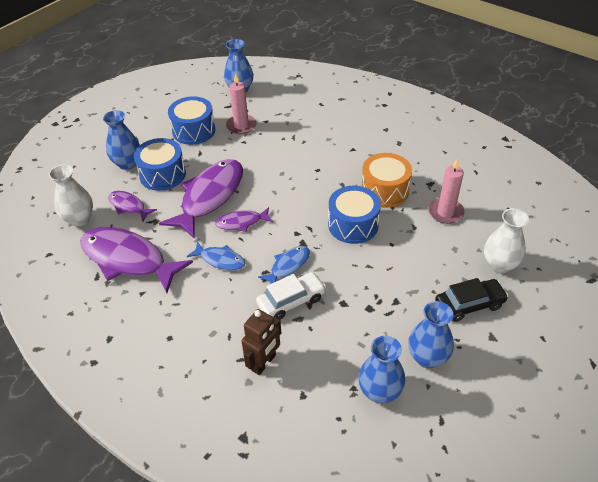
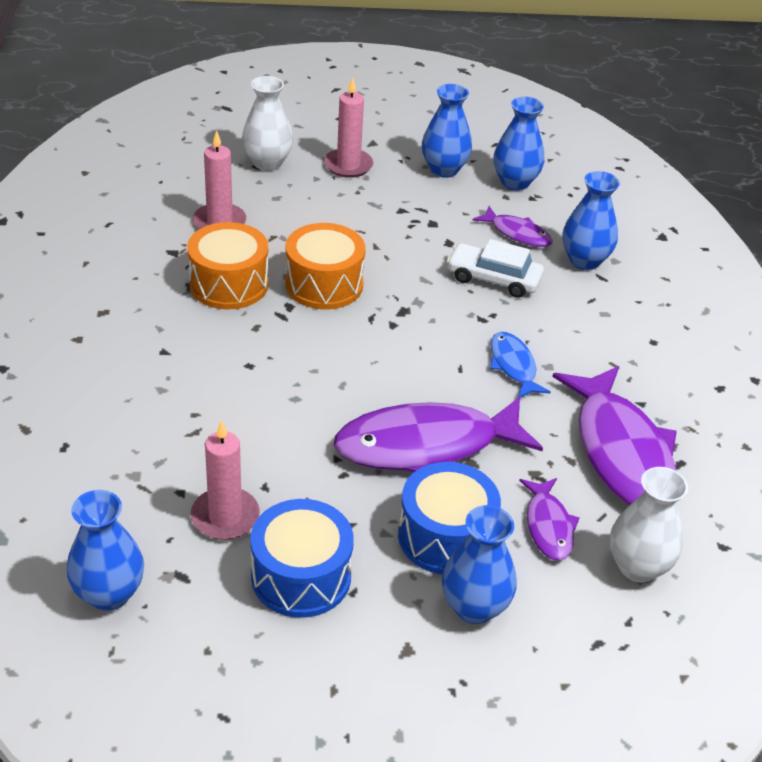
camera: 135 degrees left, 5 degrees down
(241, 222) = (434, 383): purple fish -> purple fish (517, 233)
(264, 363) = (584, 260): brown robot -> blue vase
(288, 266) = (451, 305): blue fish -> none
(353, 225) = (324, 284): blue drum -> orange drum
(469, 304) = (348, 165): black car -> pink candle

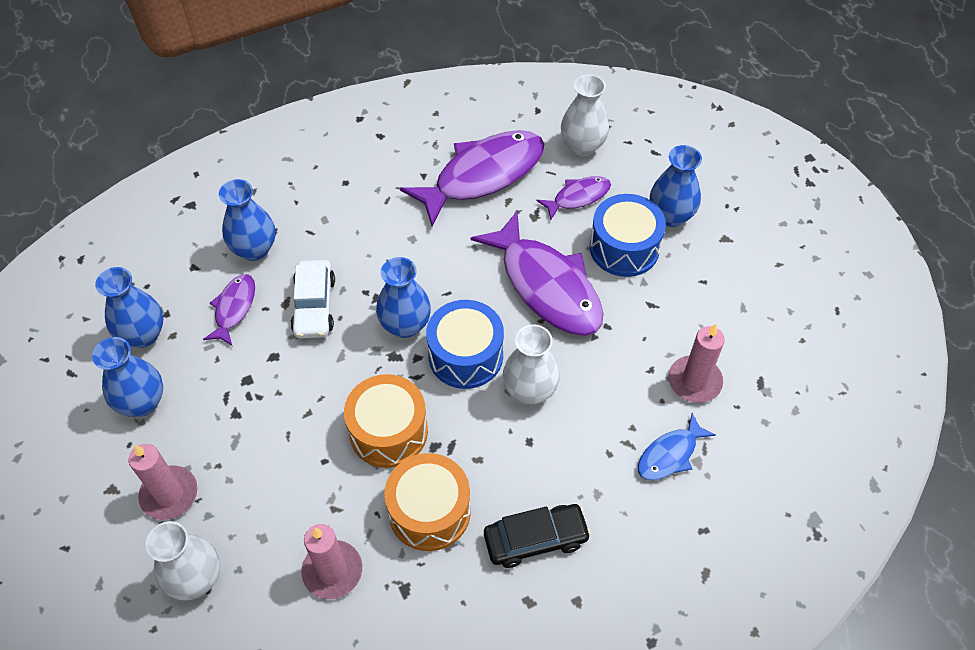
camera: 110 degrees left, 15 degrees up
(109, 594) = (805, 418): blue vase -> blue vase (405, 325)
(152, 334) = (535, 539): none -> black car
(301, 576) = (712, 314): blue drum -> blue drum (465, 355)
(304, 385) = (530, 390): none -> white vase
(513, 366) = (424, 260): blue fish -> blue fish (670, 454)

